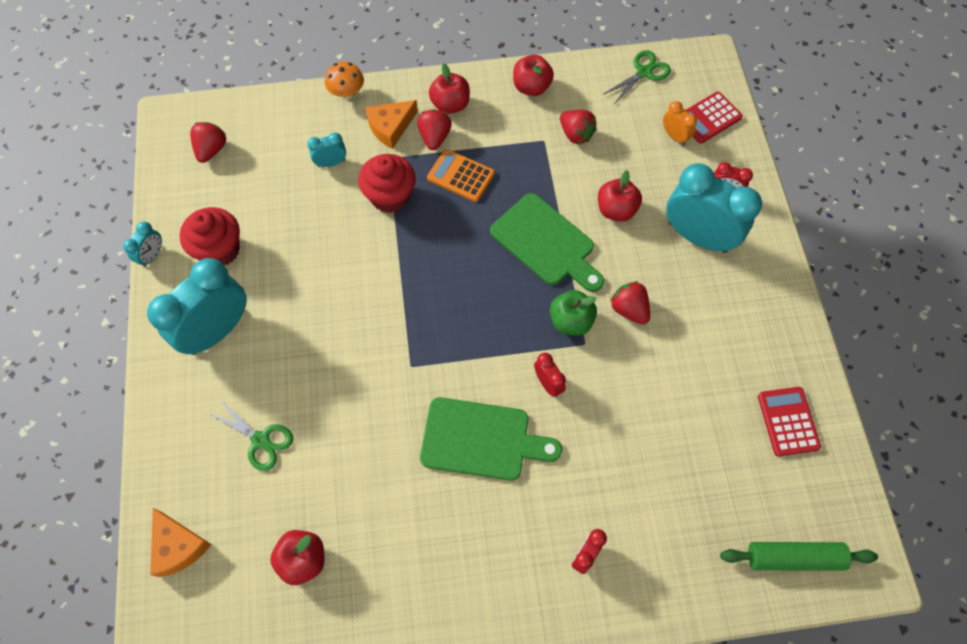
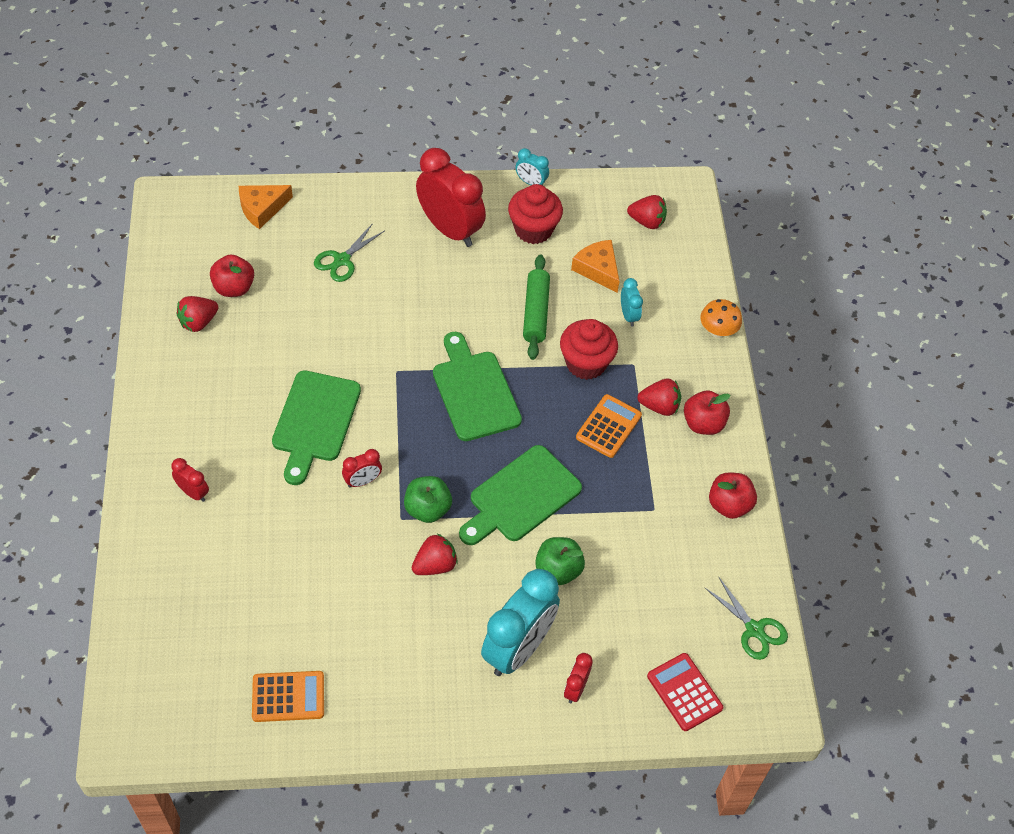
camera: 90 degrees right, 10 degrees down
(217, 331) = (450, 229): turquoise clock -> red clock
(390, 127) = (673, 367): orange cheese -> orange cheese (598, 269)
(431, 290) = (474, 392): none -> green cutting board
(576, 134) = (661, 543): red strawberry -> red strawberry (198, 322)
(616, 210) = (558, 570): red apple -> green apple
(674, 136) = (657, 648): orange clock -> none
(788, 421) = (288, 697): red calculator -> orange calculator
(793, 557) = (151, 671): green rolling pin -> green rolling pin (536, 312)

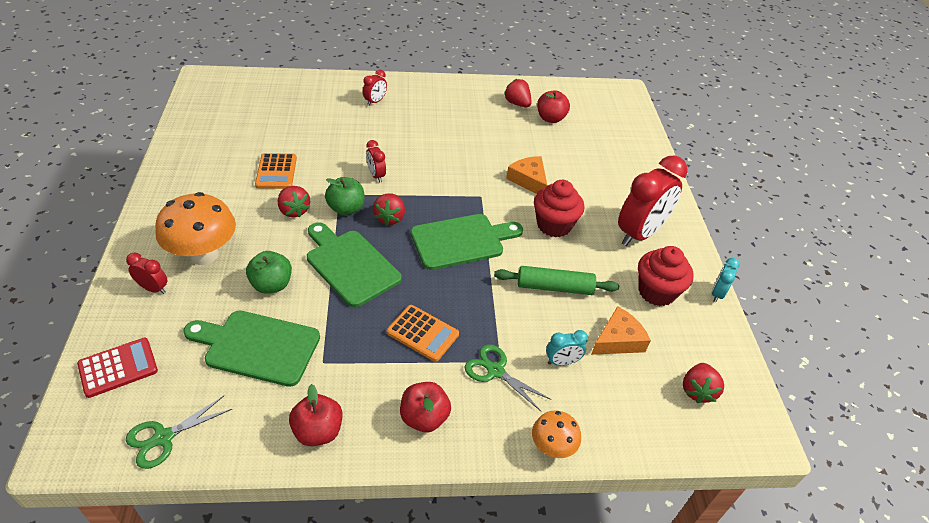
camera: 90 degrees right, 10 degrees down
(262, 209) = (630, 131): orange cheese -> orange cheese (529, 180)
(288, 697) = (207, 138): orange calculator -> orange calculator (276, 172)
(315, 421) = (432, 154): green cutting board -> green cutting board (257, 347)
(342, 260) = (589, 170): green scissors -> green scissors (495, 371)
(518, 649) = (204, 254): turquoise clock -> orange mushroom
(586, 363) = (497, 321): red cupcake -> red cupcake (554, 225)
(659, 406) = (447, 379): red strawberry -> red strawberry (389, 218)

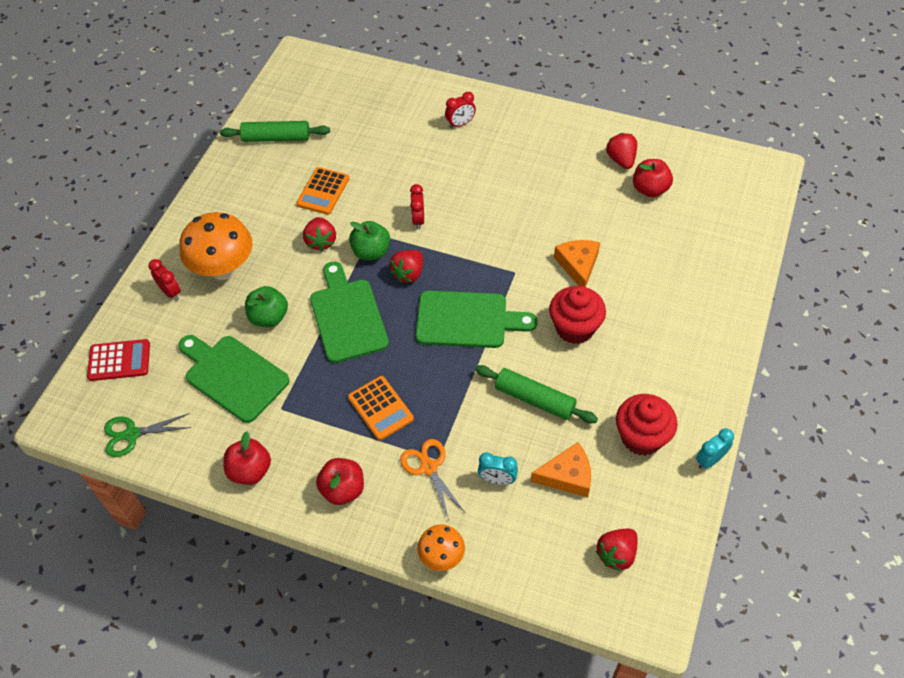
camera: 30 degrees right, 10 degrees up
(210, 140) = (276, 138): none -> green rolling pin
(495, 371) = (428, 467): green scissors -> orange scissors
(639, 233) = (665, 364): red clock -> none

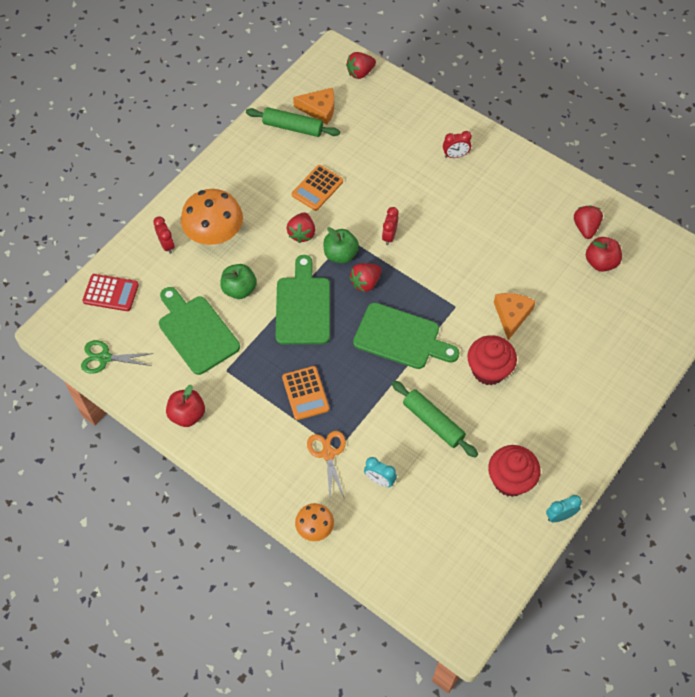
camera: 15 degrees right, 5 degrees up
(343, 489) = (254, 451): red apple -> none
(567, 476) = (437, 494): orange cheese -> orange cheese (319, 109)
(616, 554) = (454, 569): red strawberry -> red strawberry (360, 73)

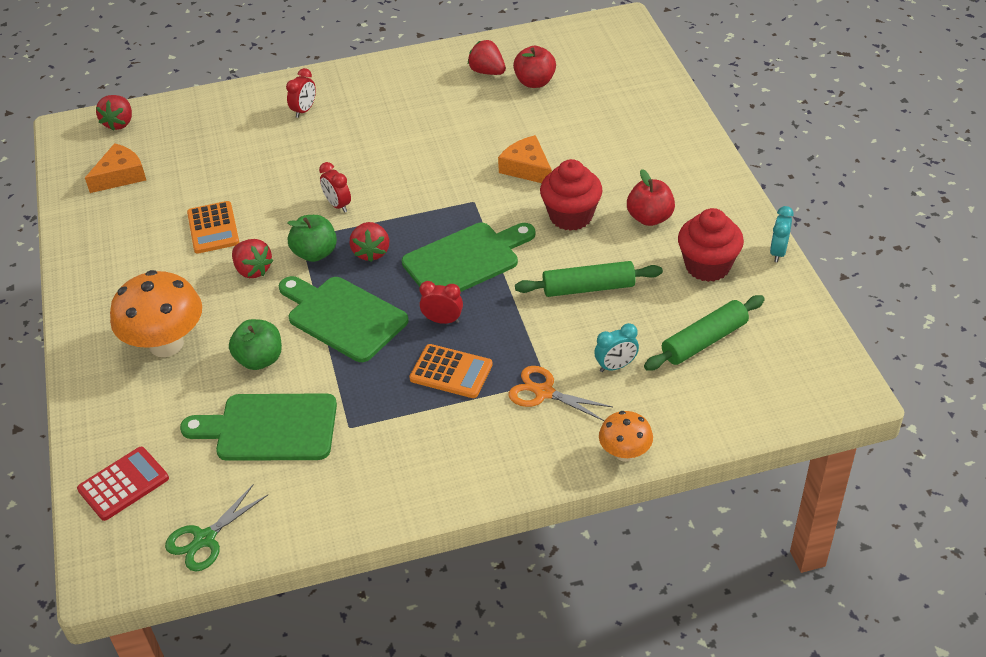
camera: 50 degrees left, 15 degrees down
(166, 245) = (124, 394): red clock -> red clock (442, 320)
(187, 415) = (369, 495): red apple -> red apple (649, 218)
(293, 127) = (114, 207): green rolling pin -> green rolling pin (704, 341)

